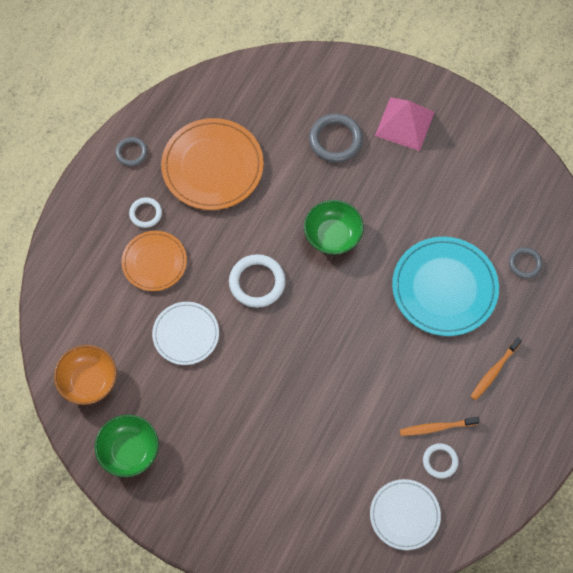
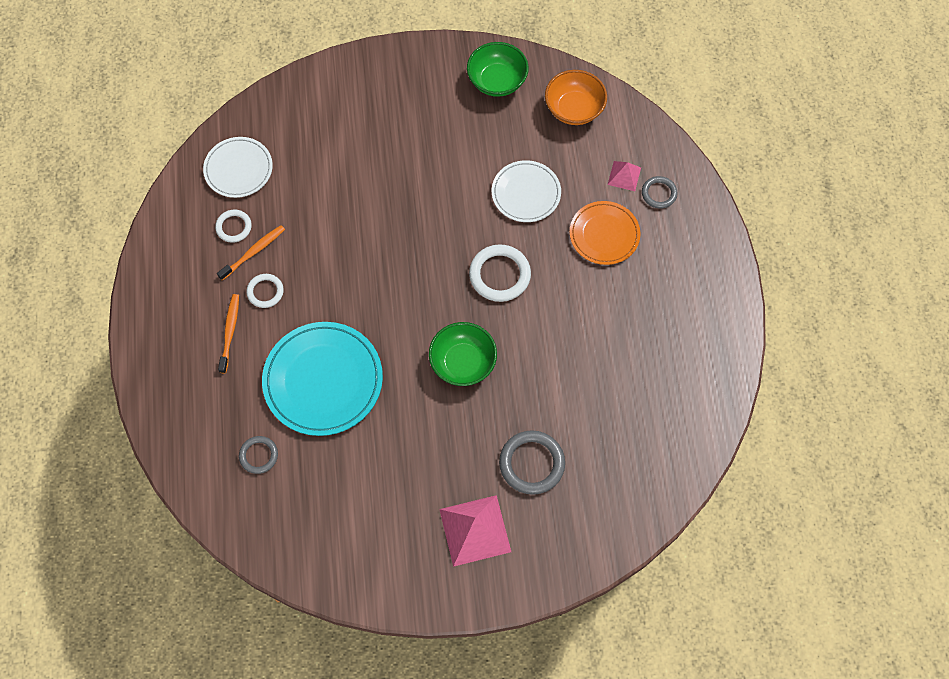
camera: 145 degrees right, 0 degrees up
(99, 298) = (624, 176): none -> pink pyramid
(131, 152) = (713, 319): grey ring -> grey ring (659, 193)
(145, 213) = (649, 271): white ring -> white ring (265, 292)
(212, 166) = (627, 356): orange plate -> none

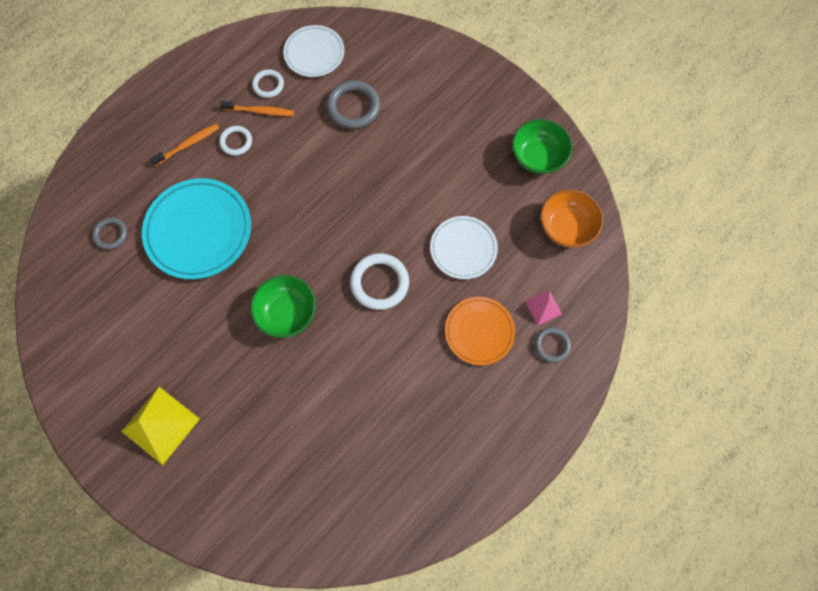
camera: 50 degrees right, 5 degrees up
(475, 530) = (160, 425): pink pyramid -> yellow pyramid
(532, 463) = (244, 425): grey ring -> grey ring (353, 107)

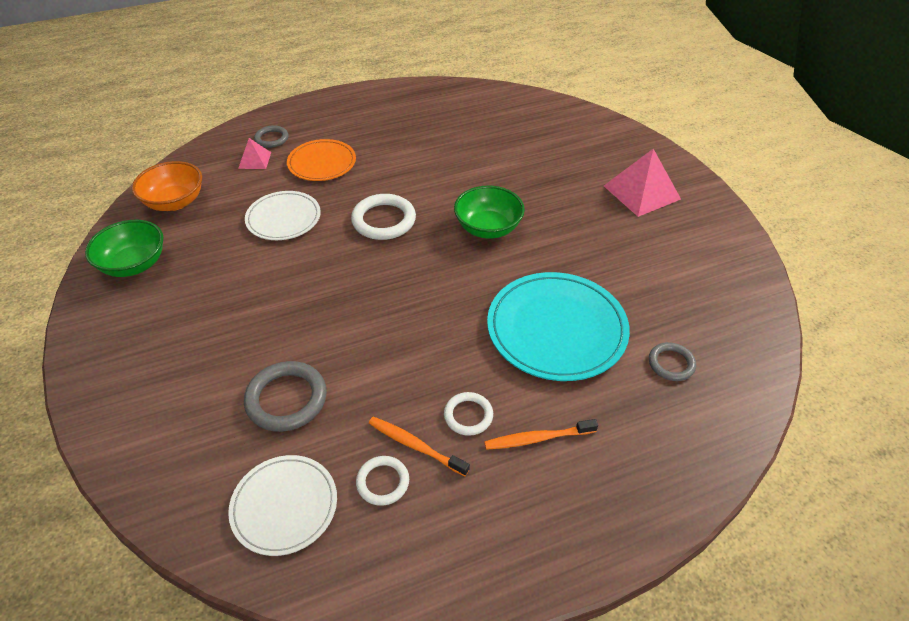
camera: 155 degrees left, 25 degrees down
(160, 425) = (641, 192): yellow pyramid -> pink pyramid

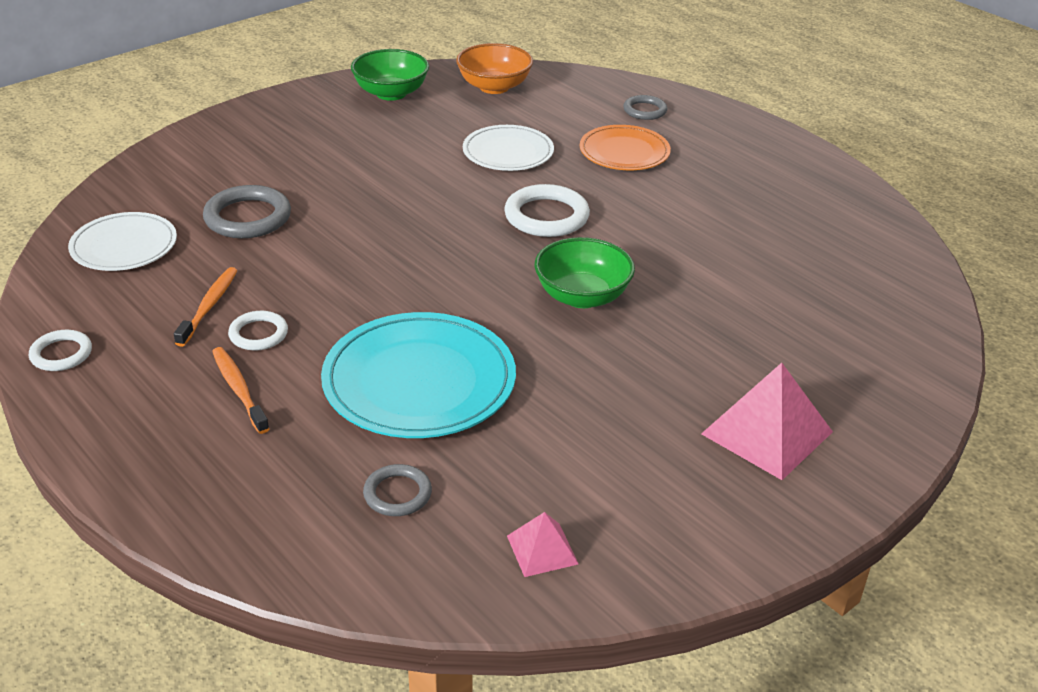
camera: 70 degrees right, 10 degrees down
(255, 160) = (597, 111): pink pyramid -> pink pyramid (542, 549)
(383, 482) = (160, 295): white ring -> white ring (61, 354)

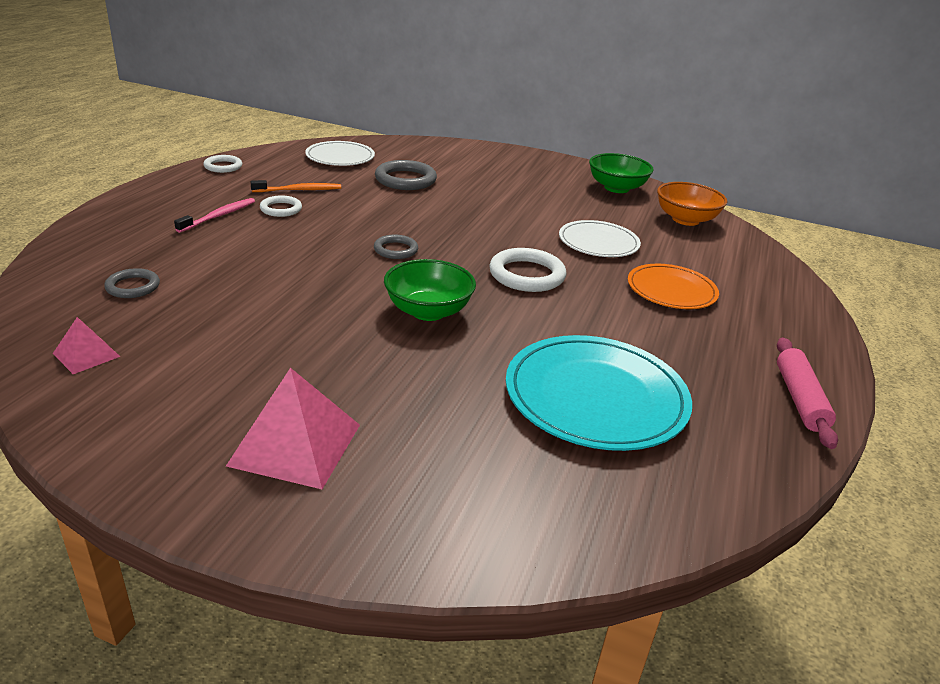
camera: 60 degrees right, 5 degrees down
(239, 389) = (219, 216): orange toothbrush -> pink toothbrush
(419, 381) = (265, 269): turquoise plate -> turquoise plate (595, 397)
(645, 110) = (756, 288): grey ring -> grey ring (396, 250)
(811, 167) = (799, 399): none -> pink rolling pin

